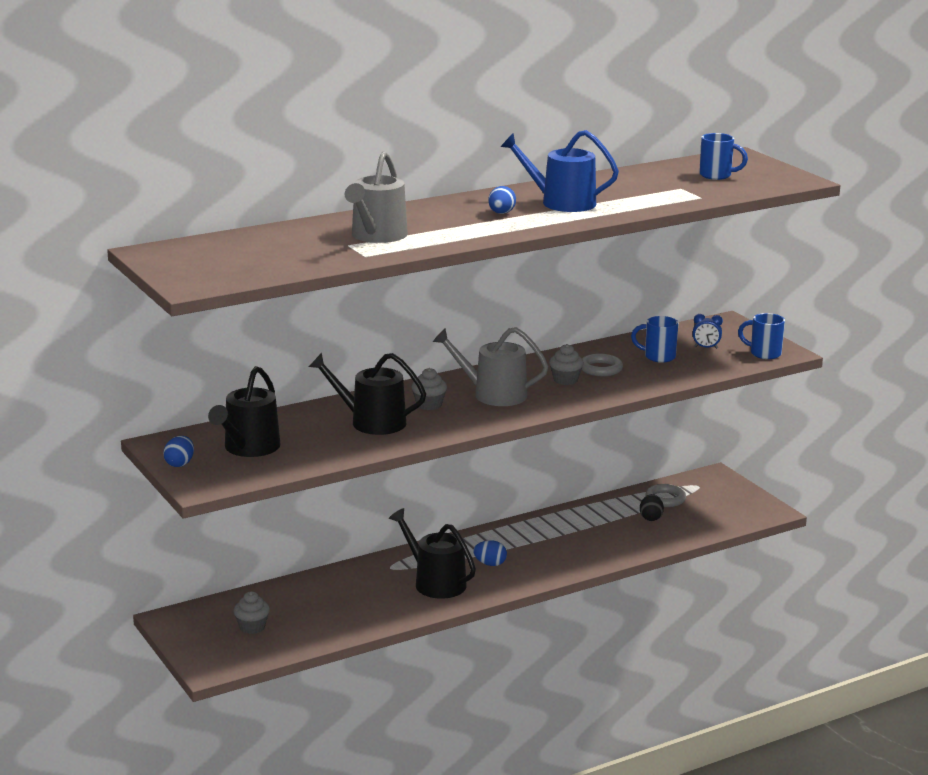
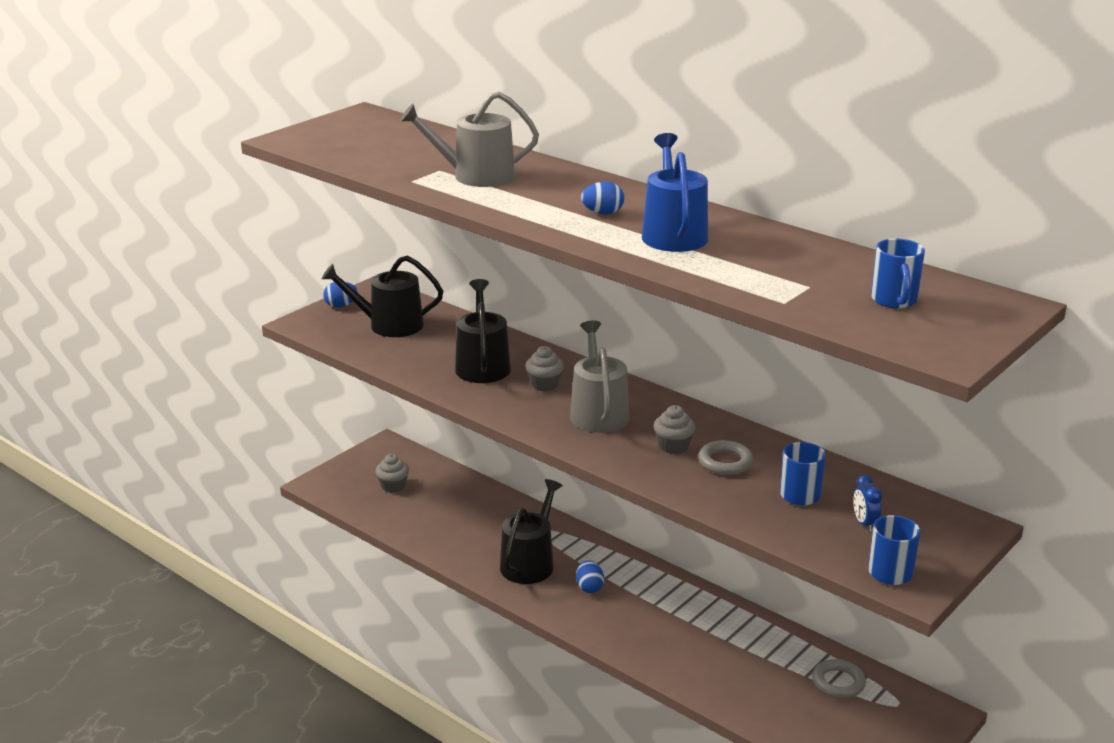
camera: 70 degrees right, 5 degrees up
(650, 518) = (780, 680): black egg -> none

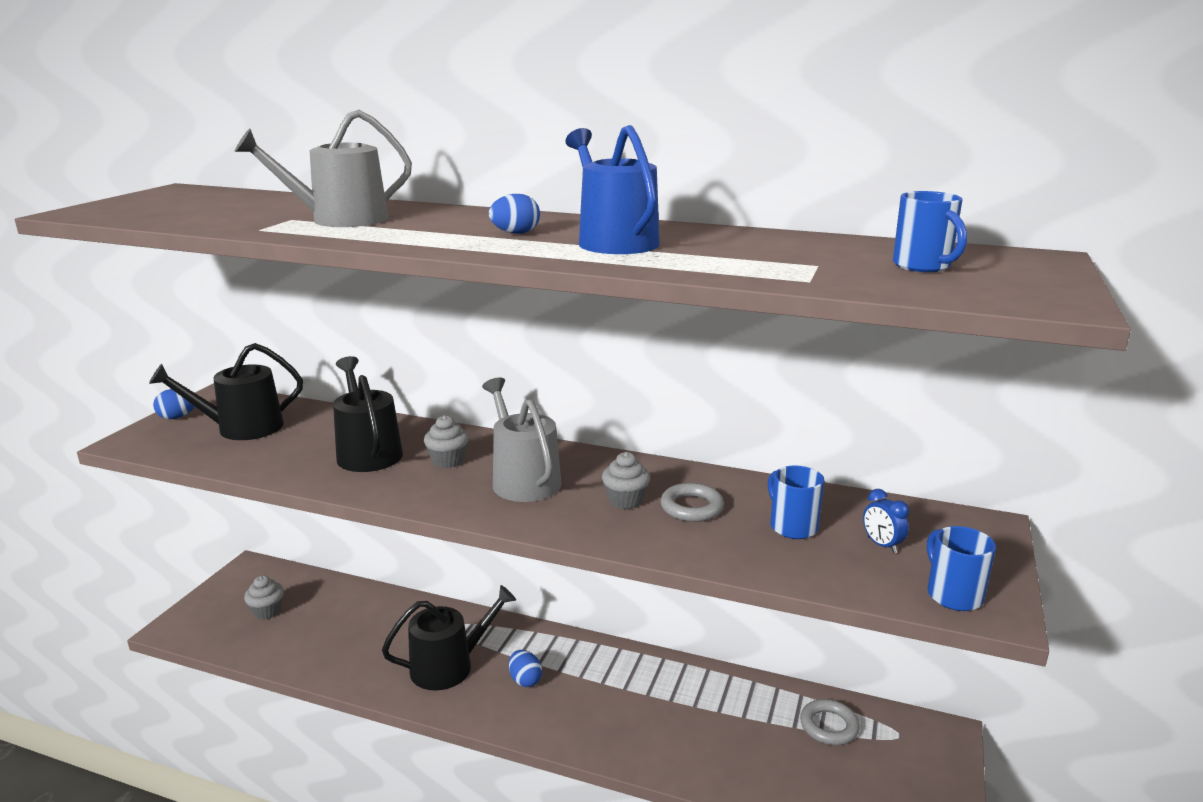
camera: 20 degrees left, 5 degrees down
(530, 562) = (449, 666): black watering can -> black watering can turned 60 degrees clockwise

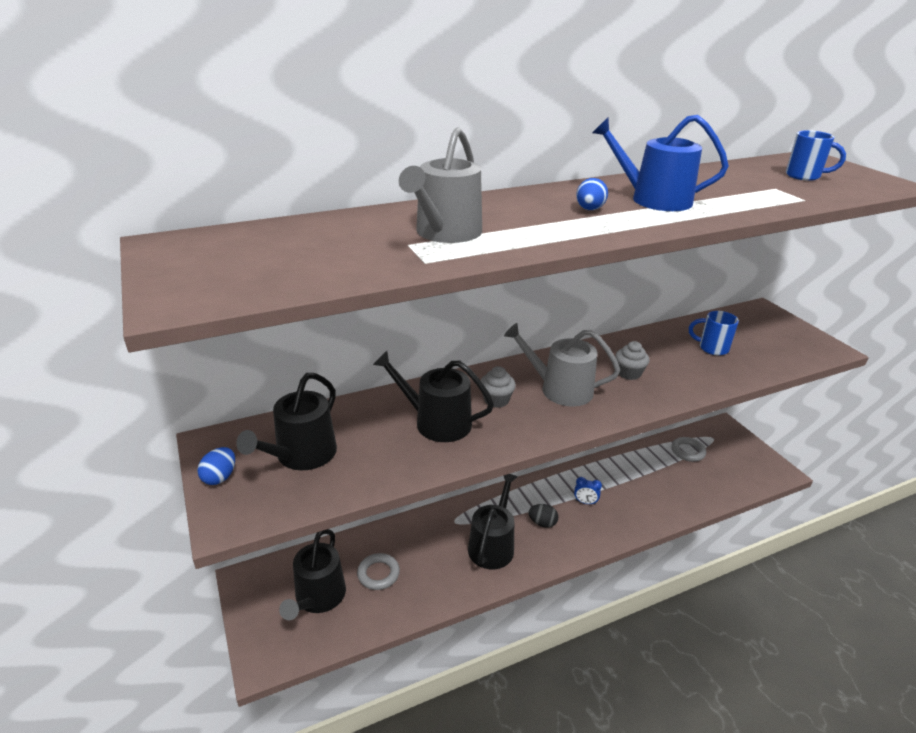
camera: 45 degrees left, 10 degrees up
(267, 611) = (318, 598): grey cupcake -> black watering can
(525, 680) = (542, 523): blue egg -> black egg
(691, 507) = (660, 360): grey ring -> grey ring (378, 574)
(882, 545) = (753, 339): blue clock -> blue clock (585, 502)
(952, 595) = (811, 349): blue mug -> none

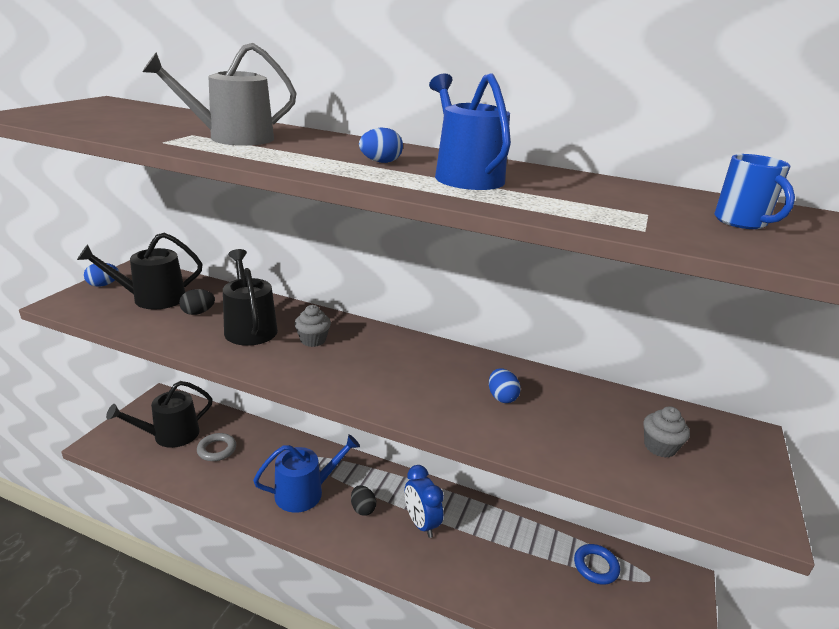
camera: 45 degrees right, 5 degrees down
(370, 439) = (198, 312): none -> black egg
(493, 545) = (305, 492): black watering can -> blue watering can
(560, 389) = (372, 362): grey watering can -> none
(585, 502) = (421, 523): blue clock -> blue clock, size x1.76
(629, 373) = (454, 388): grey cupcake -> grey cupcake (659, 447)
(657, 362) = (501, 397): none -> blue egg
(687, 451) = (595, 566): grey ring -> blue ring
(712, 348) = (590, 423): blue mug -> none

